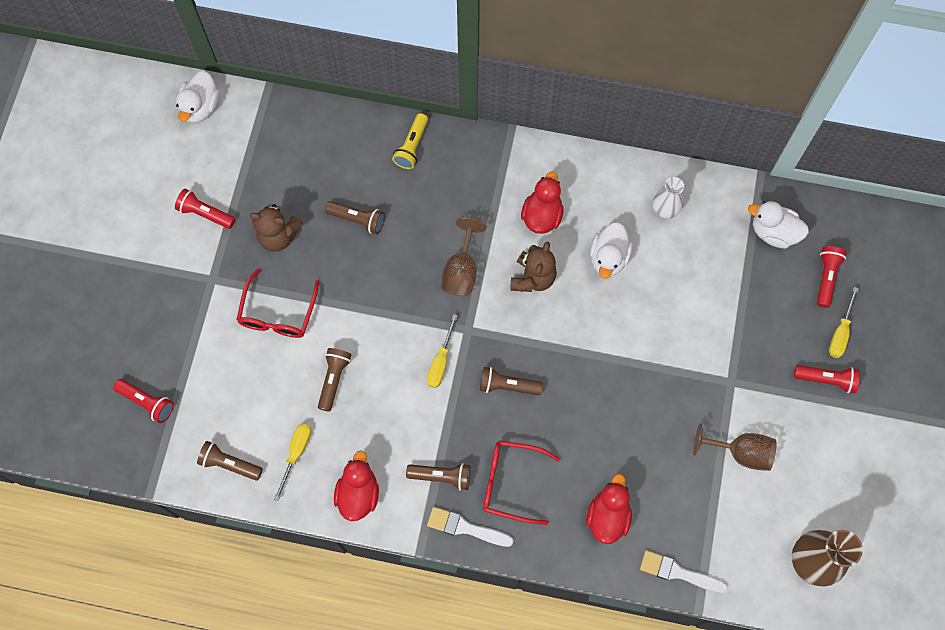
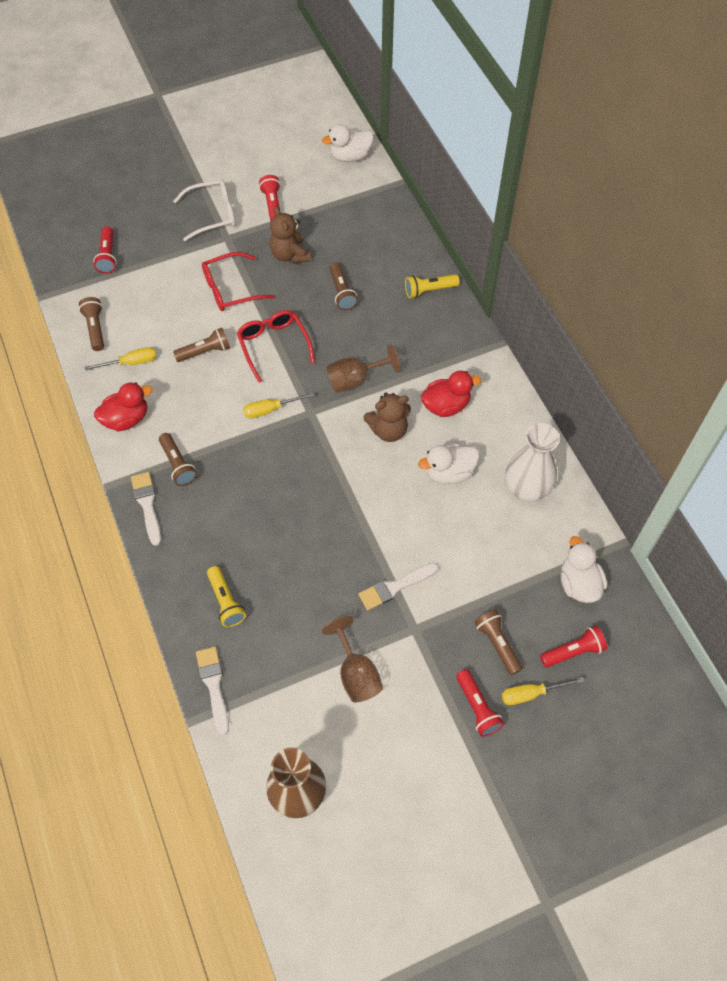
camera: 55 degrees right, 10 degrees down
(173, 274) = (213, 214): none -> white glasses
(507, 386) = (284, 465): brown flashlight -> brown flashlight (497, 644)
(511, 483) = (206, 514): red glasses -> red glasses (273, 345)
(607, 516) = (226, 601): red duck -> yellow flashlight
(665, 210) = (526, 488): white vase -> white vase, size x1.66
(684, 372) = (395, 587): none -> white brush

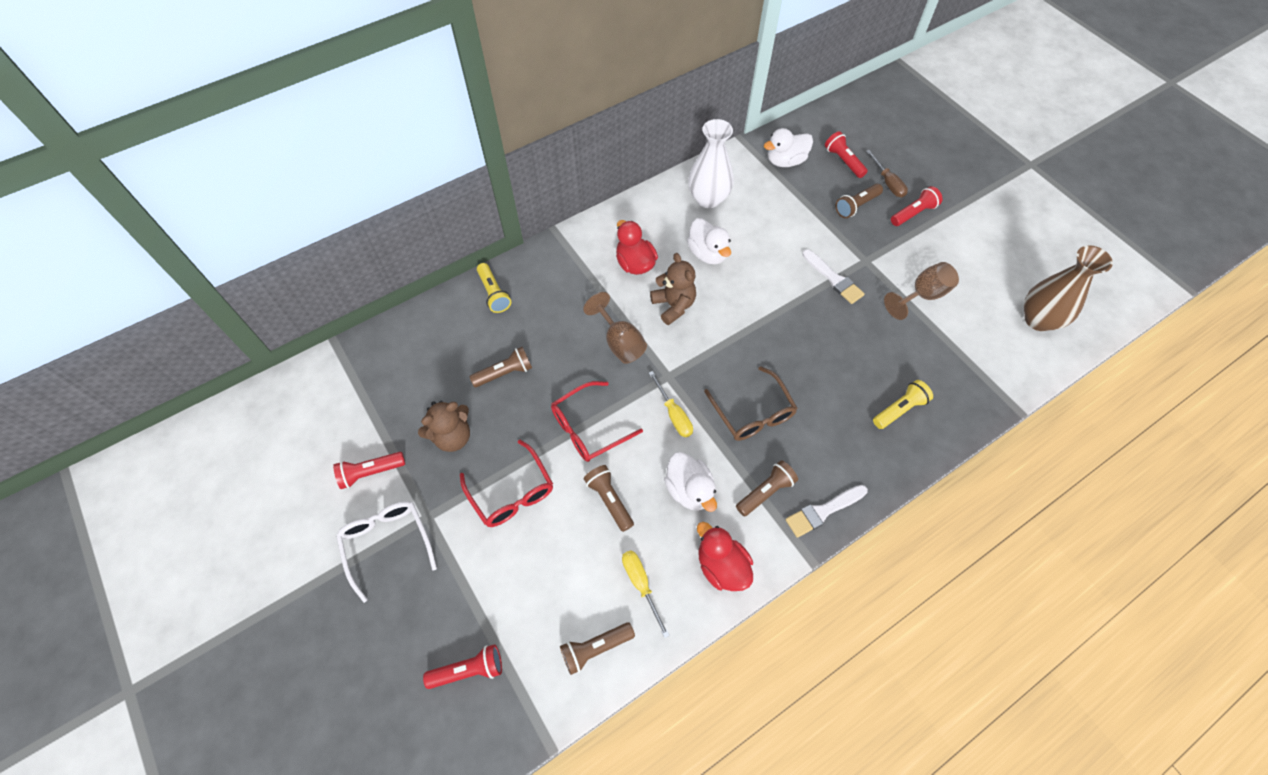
camera: 100 degrees left, 0 degrees up
(213, 685) = (982, 402): white brush -> none
(255, 472) = (753, 413): none -> brown glasses
(350, 156) = (287, 399): white duck -> white duck (689, 490)
(531, 694) = (887, 183): yellow screwdriver -> brown screwdriver

